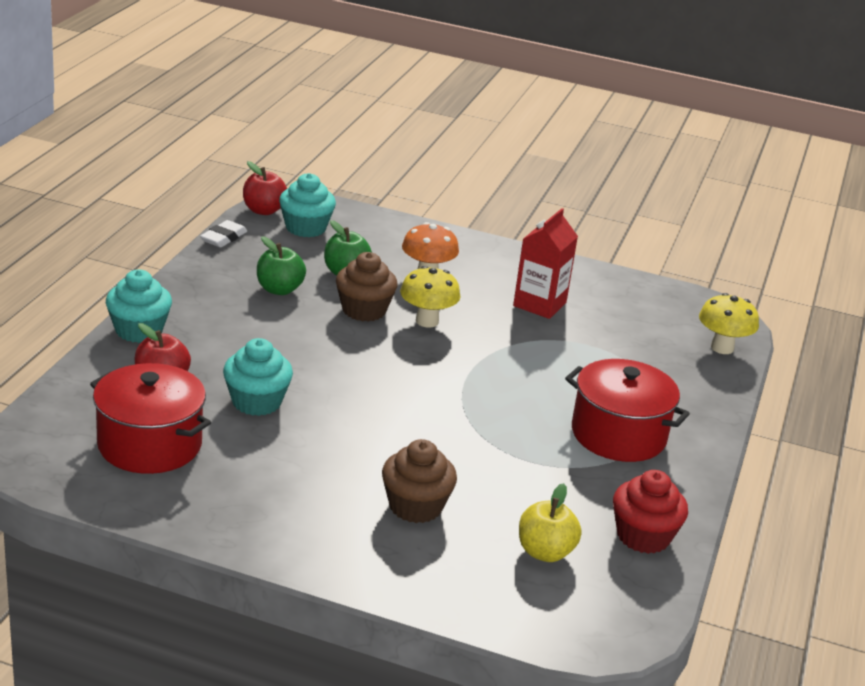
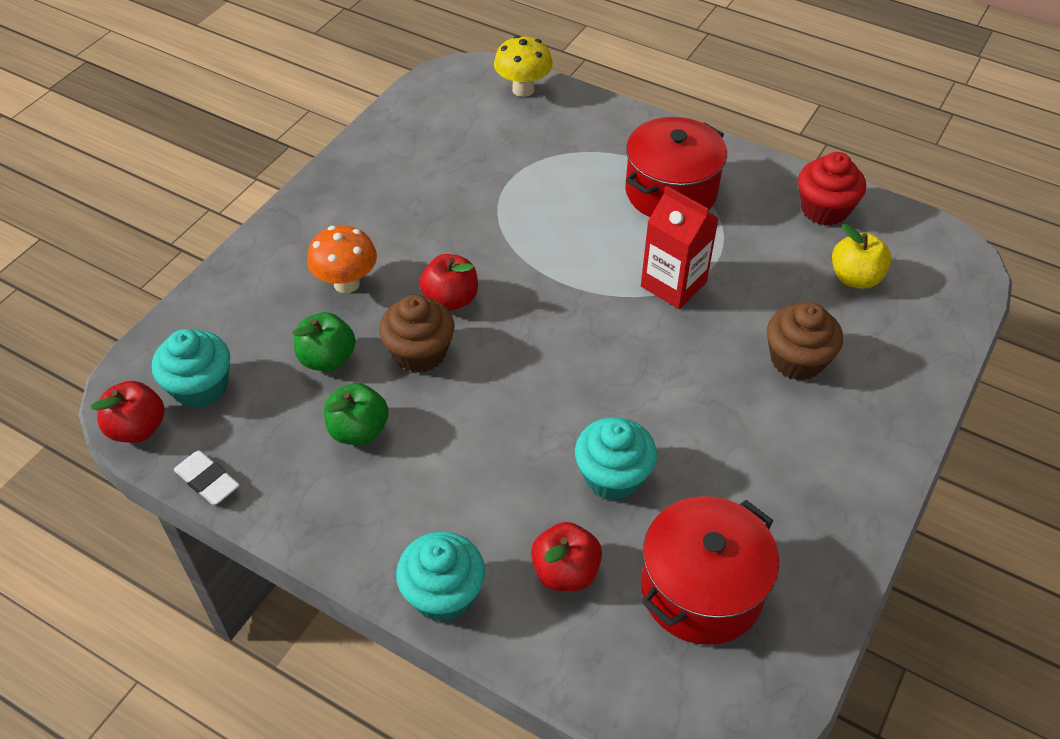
camera: 75 degrees left, 20 degrees up
(427, 321) = (451, 299): yellow mushroom -> red apple
(539, 304) = (426, 200): red carton -> red carton (673, 284)

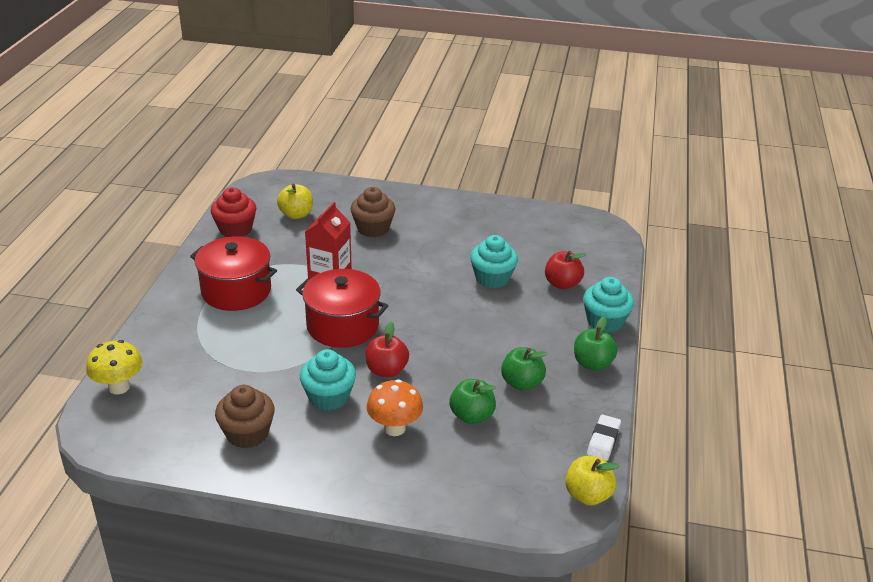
camera: 110 degrees left, 15 degrees down
(138, 428) = (588, 495): red apple -> yellow apple
(200, 387) = (533, 475): turquoise cupcake -> turquoise cupcake (329, 397)
(356, 532) = (592, 363): none -> green apple
(419, 352) = (442, 373): brown cupcake -> brown cupcake (247, 433)
(701, 590) = (542, 242): red pot -> red pot (342, 326)

